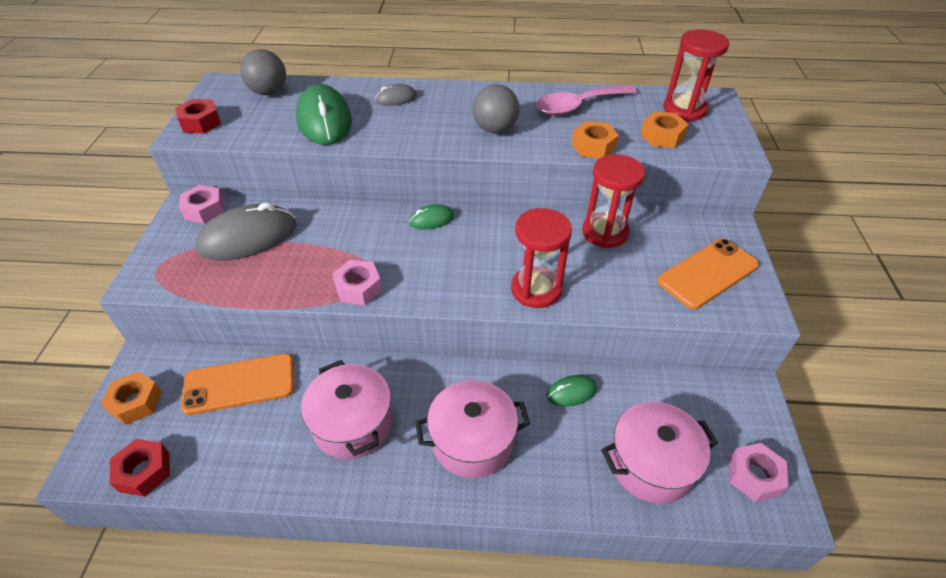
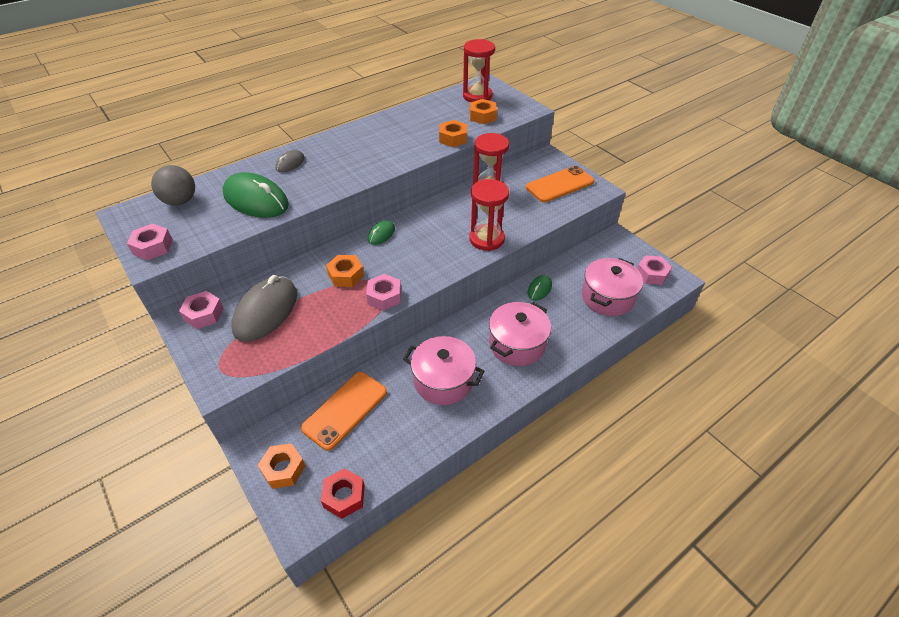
camera: 40 degrees left, 0 degrees up
(201, 122) = (153, 247): red nut -> pink nut
(351, 243) = (346, 275): none -> orange nut
(495, 129) = (383, 154): grey ball -> none
(578, 106) = (416, 118): pink spoon -> none
(707, 273) = (559, 184): orange phone -> orange phone turned 45 degrees clockwise

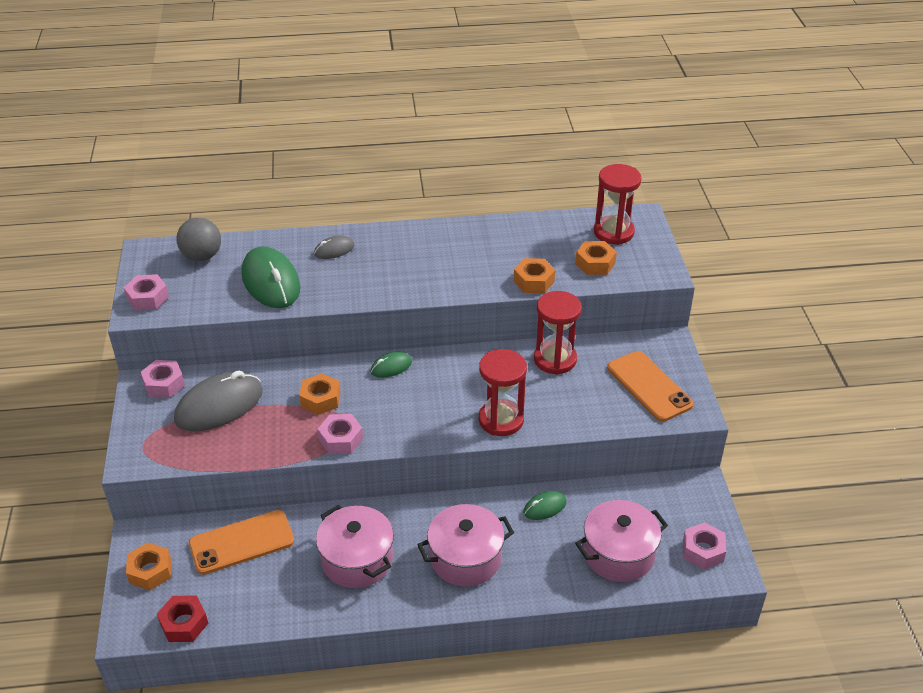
camera: 30 degrees right, 5 degrees down
(559, 184) = (649, 386): orange phone -> orange phone turned 60 degrees clockwise

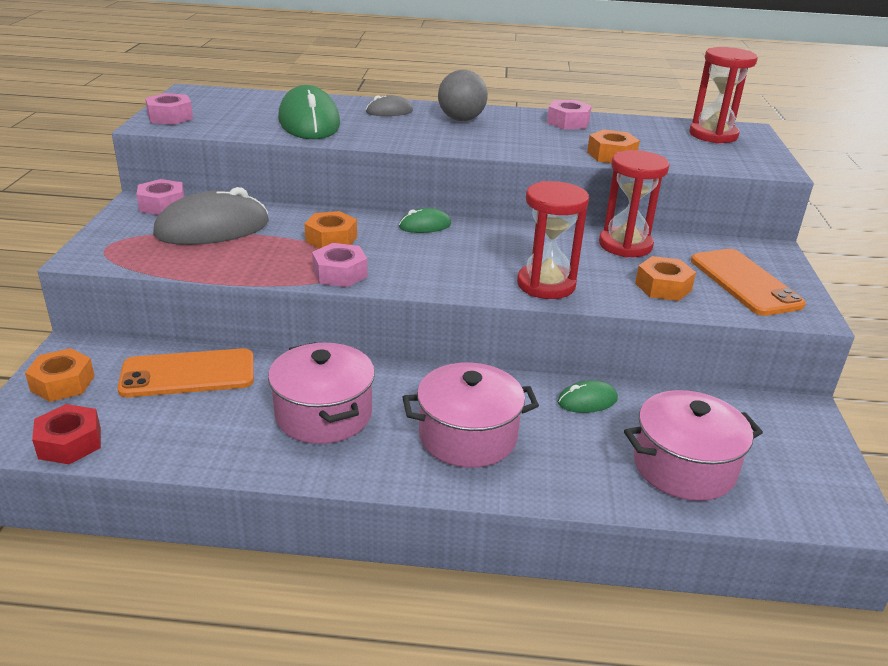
camera: 10 degrees right, 10 degrees down
(202, 256) = (246, 100): grey ball -> grey ball (461, 119)
(595, 263) = (688, 152): orange nut -> orange nut (663, 287)
(703, 551) = (809, 483): pink nut -> pink nut (568, 122)

